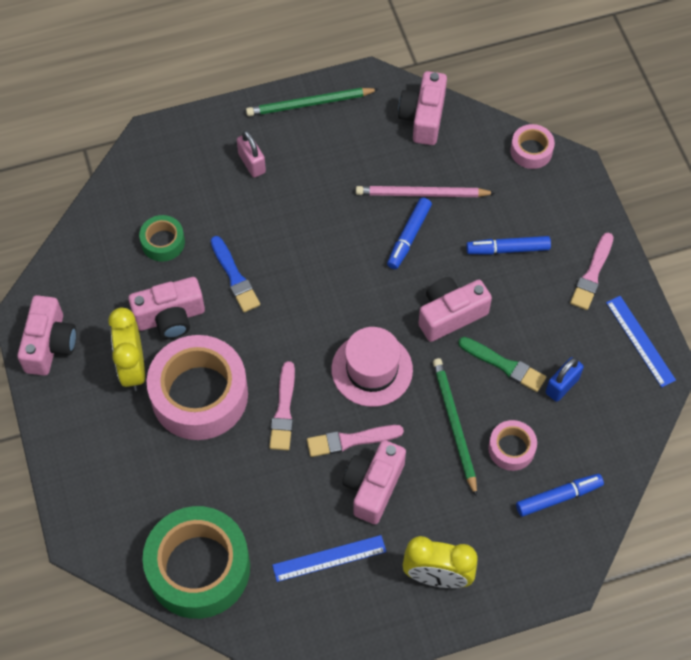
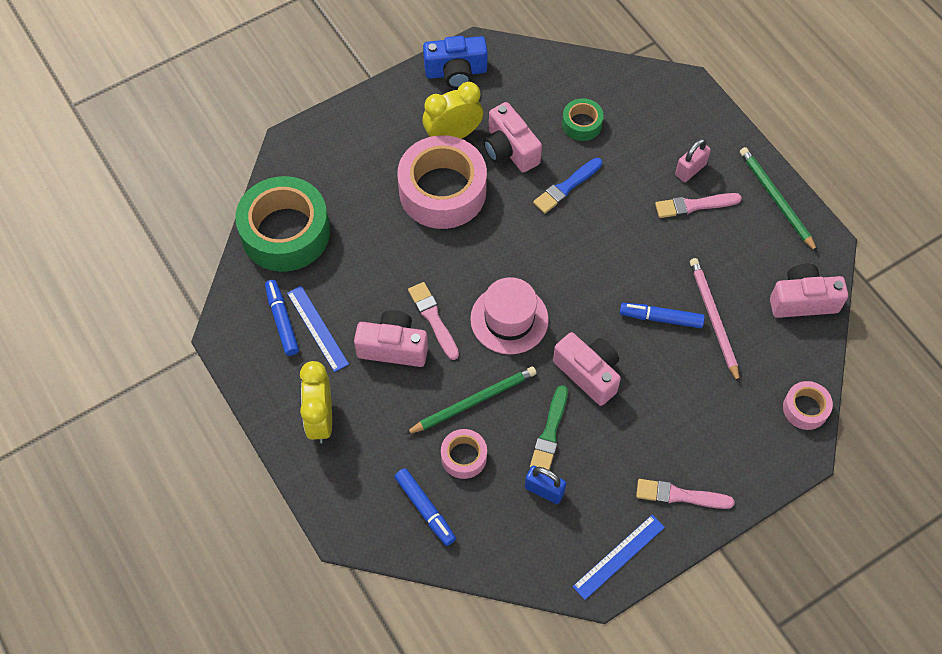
camera: 75 degrees right, 0 degrees up
(50, 344) = (456, 72): pink camera -> blue camera
(283, 410) = (447, 258): pink brush -> pink brush (694, 205)
(508, 249) = (680, 410): blue marker -> blue marker (282, 320)

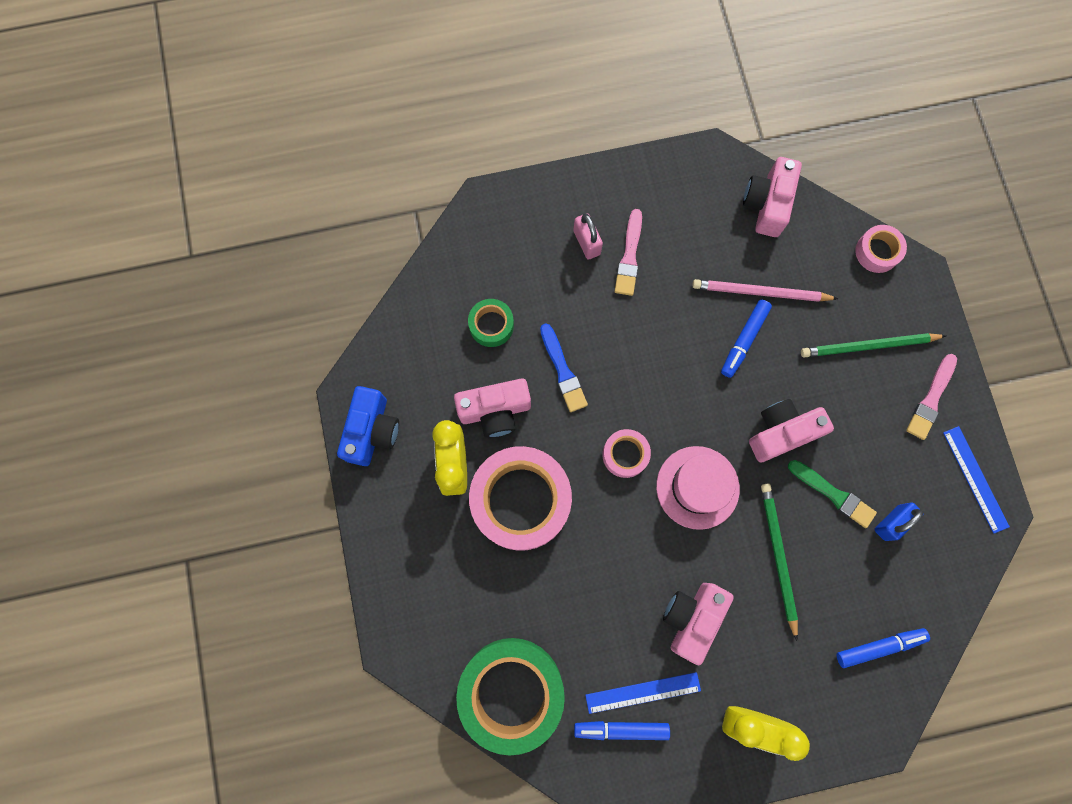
camera: 70 degrees left, 15 degrees up
(433, 319) = (672, 564): pink brush -> none
(464, 457) = (834, 588): pink tape -> pink tape (625, 454)
(776, 200) = (650, 178): green pencil -> green pencil (869, 346)

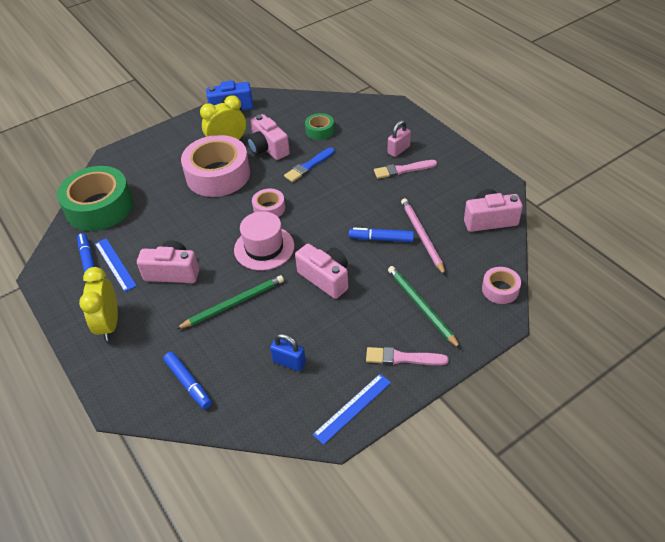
camera: 70 degrees right, 30 degrees down
(833, 494) = (294, 320): green brush -> none

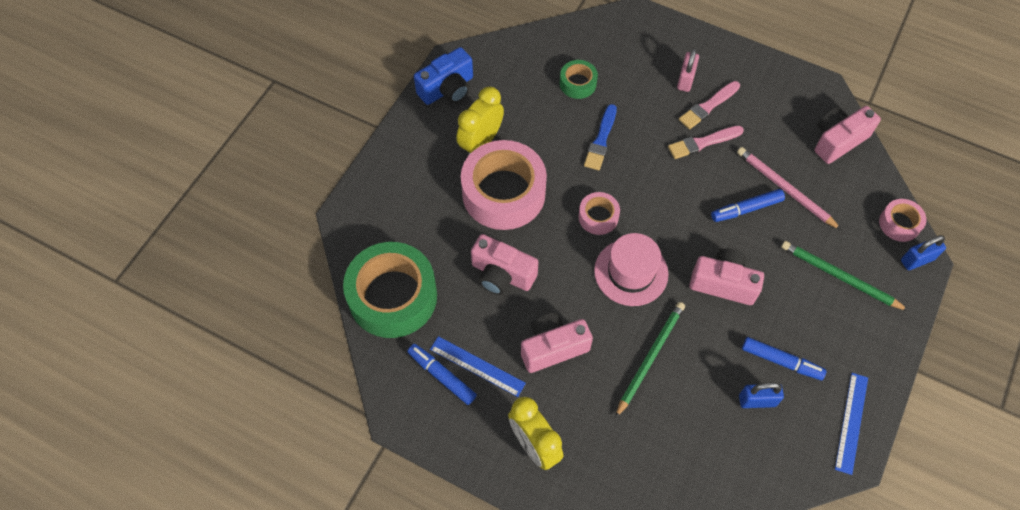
camera: 30 degrees left, 15 degrees up
(188, 383) = (675, 473): blue marker -> blue marker (781, 361)
(268, 148) = (535, 132): pink camera -> pink camera (502, 274)
(403, 358) = (860, 345): pink brush -> pink brush (703, 143)
(497, 319) = (917, 260): none -> blue padlock

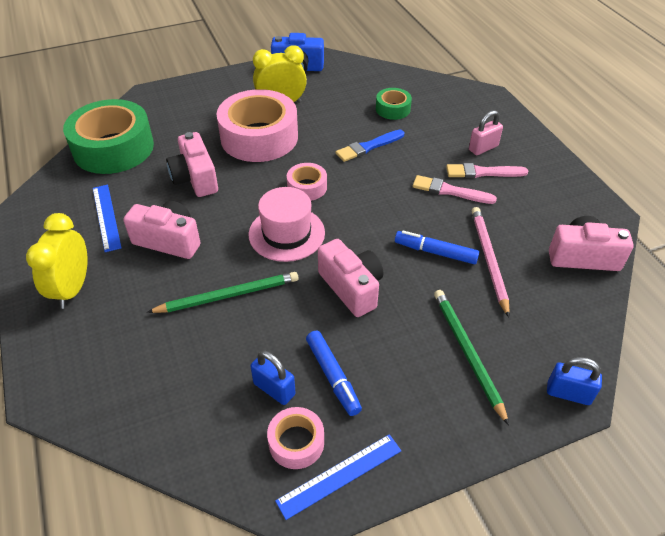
camera: 40 degrees right, 15 degrees down
(442, 376) = (78, 207): blue marker -> none
(899, 223) = (580, 353): pink tape -> pink tape (296, 442)

